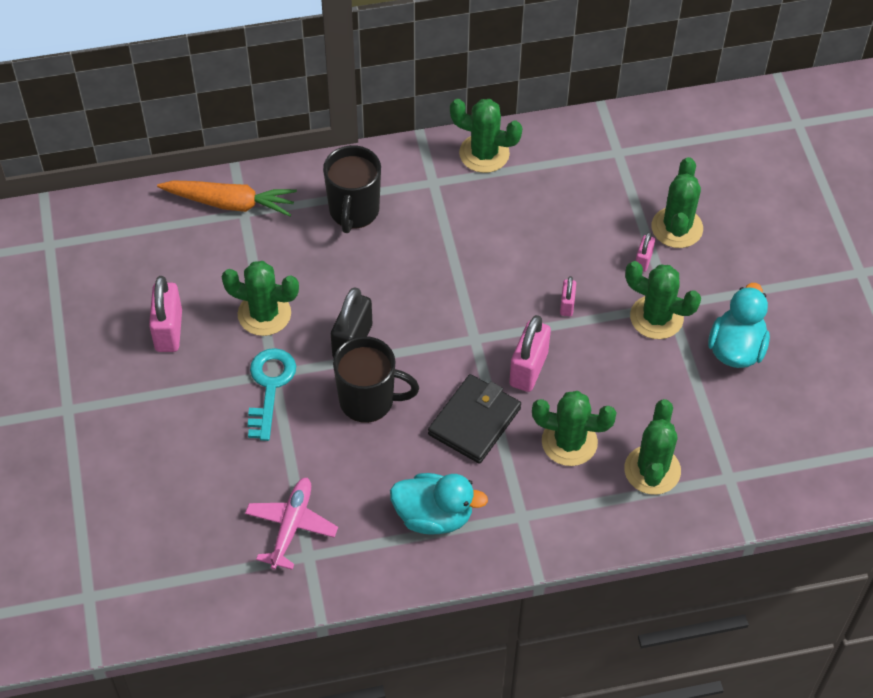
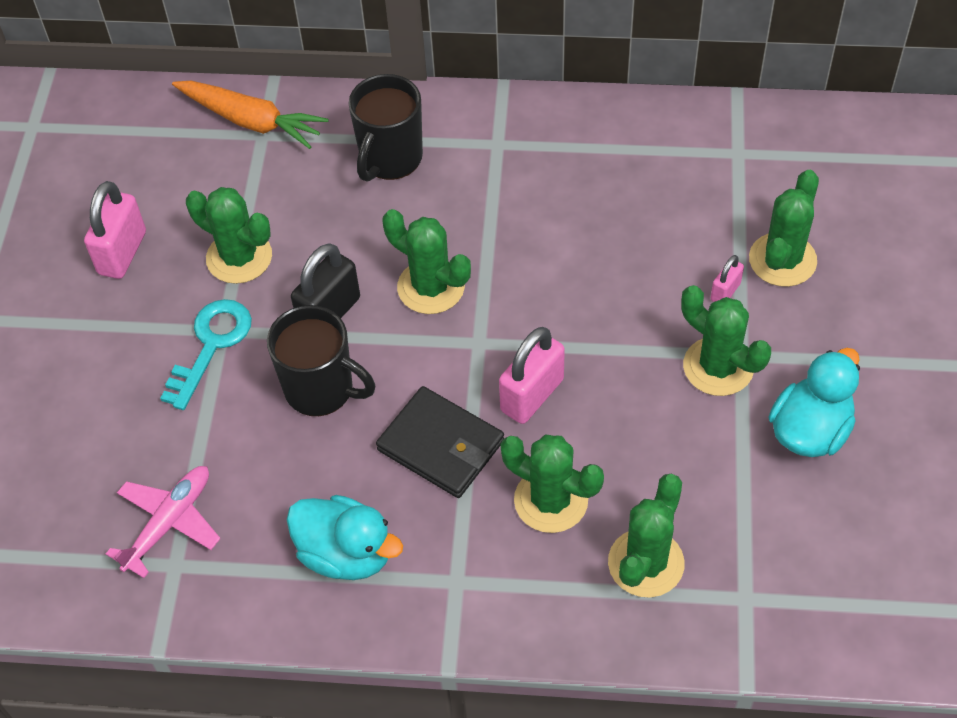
camera: 20 degrees right, 0 degrees up
(474, 421) = (441, 445): black wallet -> black wallet turned 75 degrees clockwise
(484, 153) = (571, 122): green cactus -> green cactus (431, 287)
(567, 305) = (609, 326): pink padlock -> none

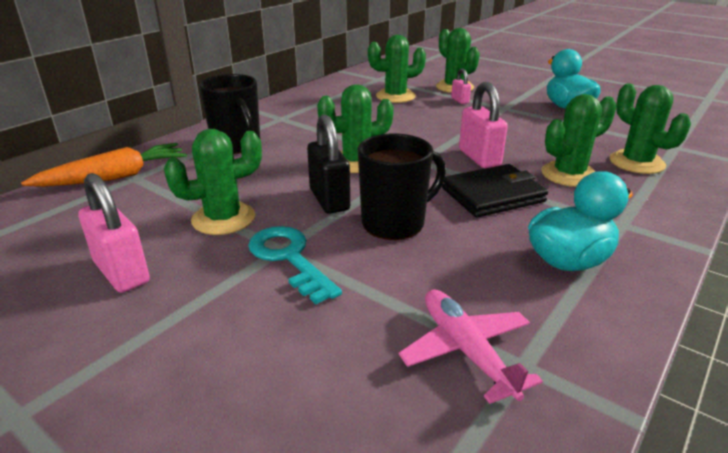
camera: 60 degrees left, 25 degrees down
(718, 367) = (507, 113): green cactus -> green cactus (395, 96)

